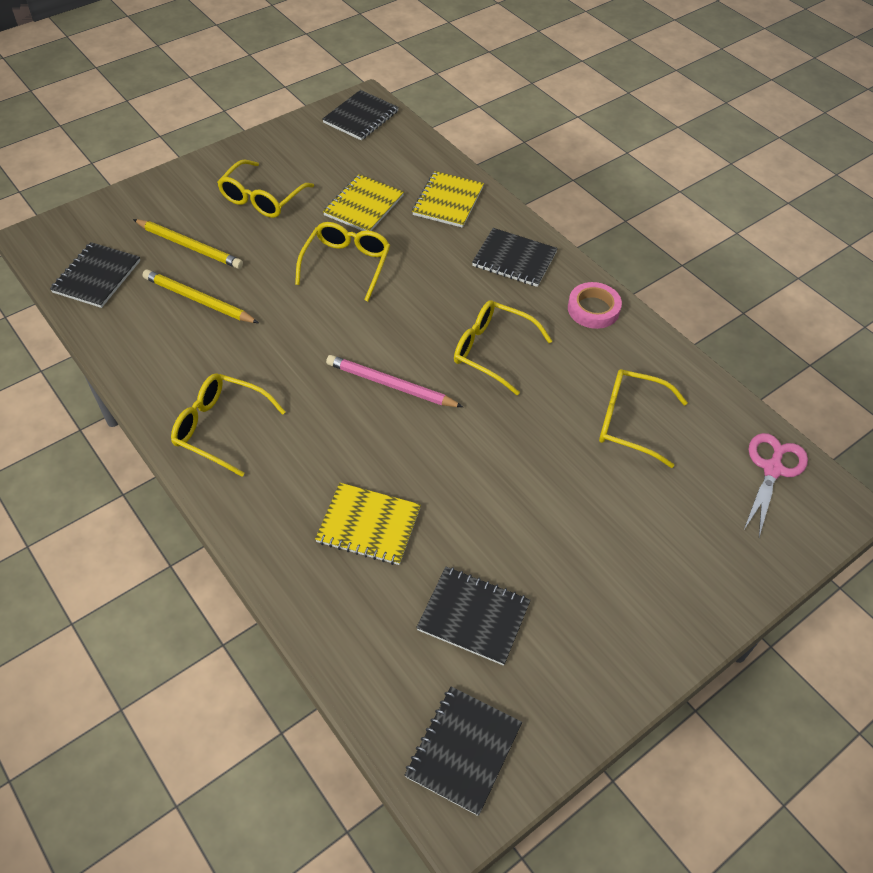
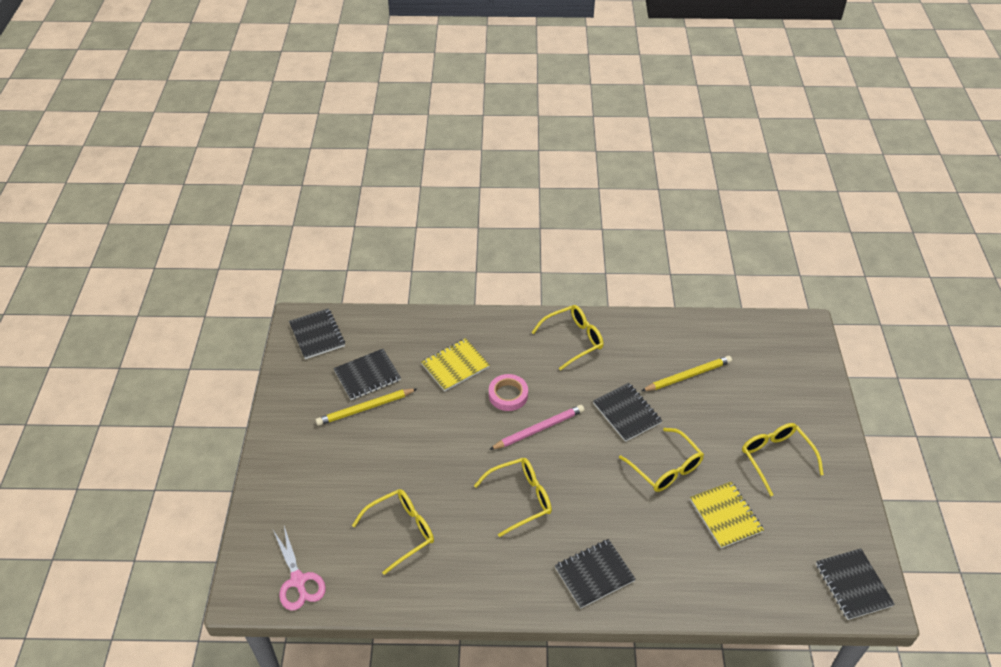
camera: 130 degrees right, 5 degrees down
(96, 276) = (747, 339): black notebook -> black notebook (627, 413)
(189, 246) = (747, 394): yellow pencil -> yellow pencil (365, 408)
(448, 201) = (693, 575): yellow notebook -> none
(593, 309) = (505, 587): pink tape -> pink tape (508, 395)

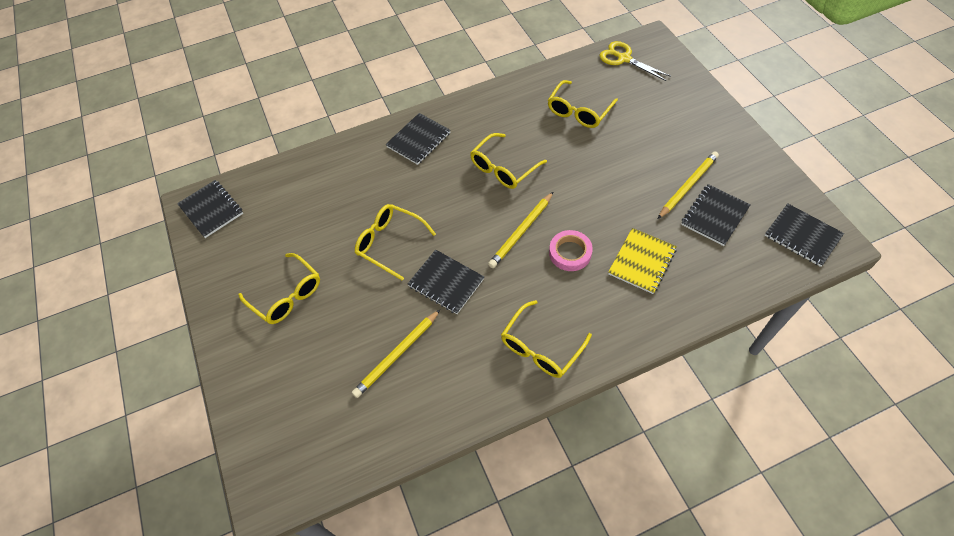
camera: 160 degrees right, 10 degrees up
(298, 581) = (624, 58): pink scissors -> yellow scissors
(539, 429) = (521, 231): pink pencil -> yellow pencil
(725, 515) = (325, 223): yellow notebook -> none

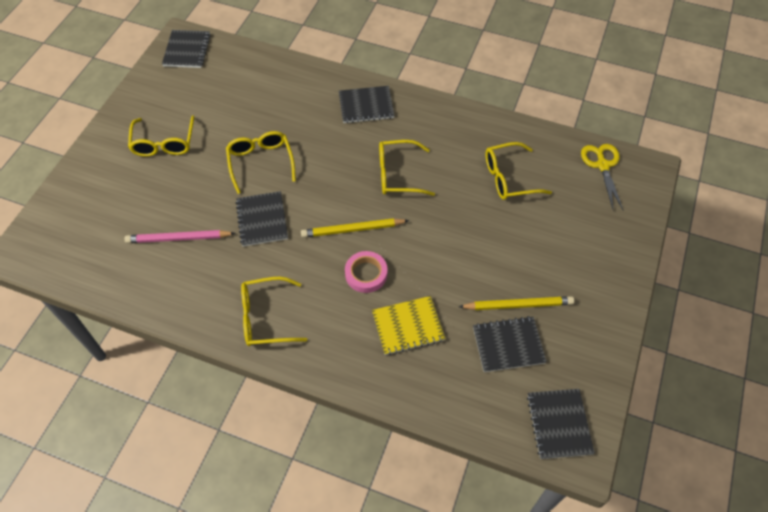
camera: 40 degrees right, 0 degrees up
(397, 354) = (178, 238): yellow pencil -> pink pencil

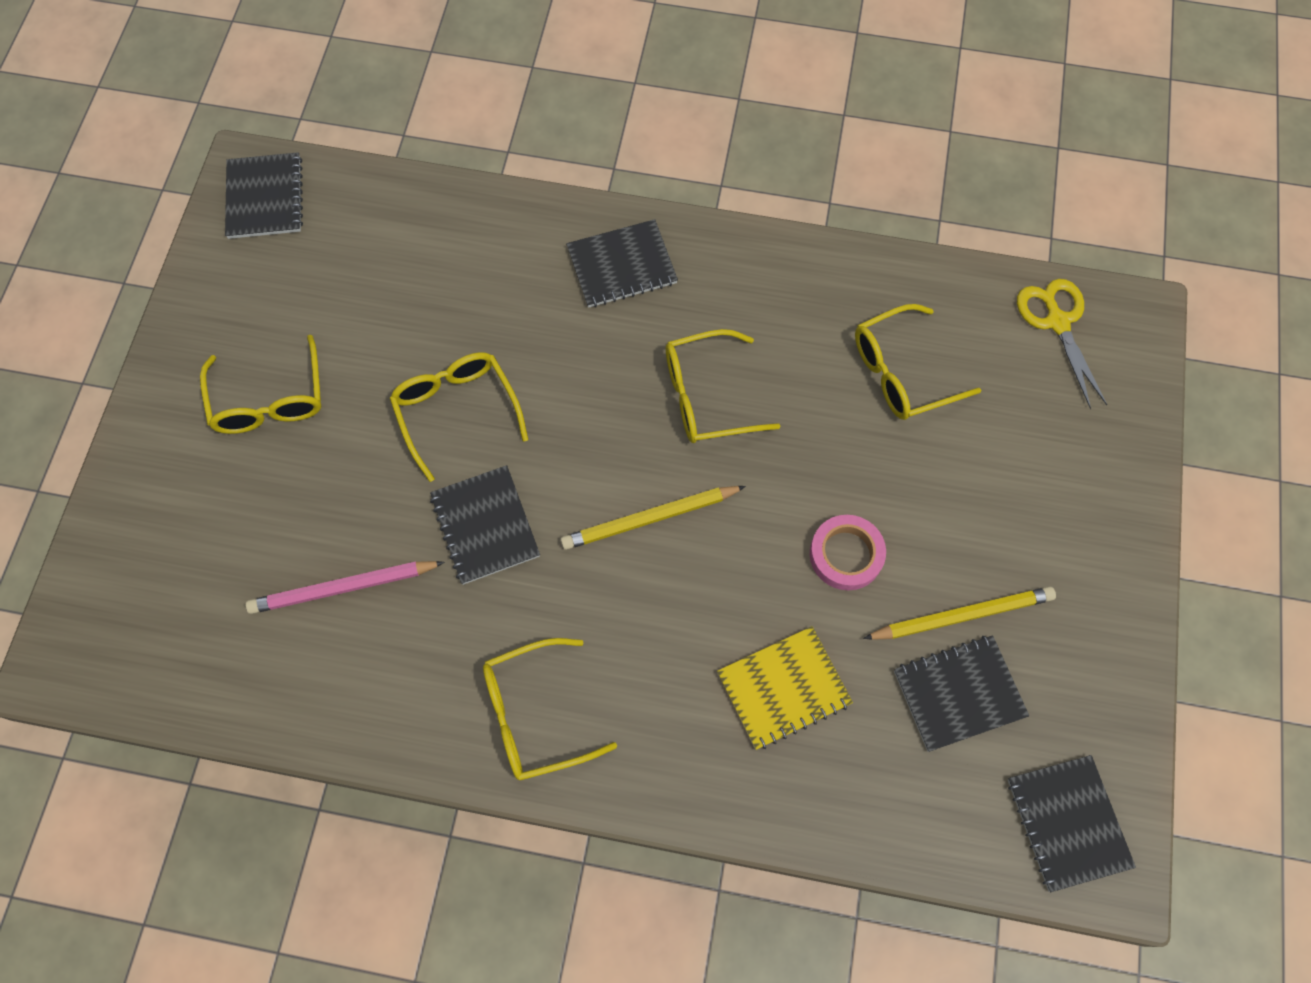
camera: 10 degrees left, 10 degrees up
(366, 274) = (691, 601): pink tape -> pink tape (846, 555)

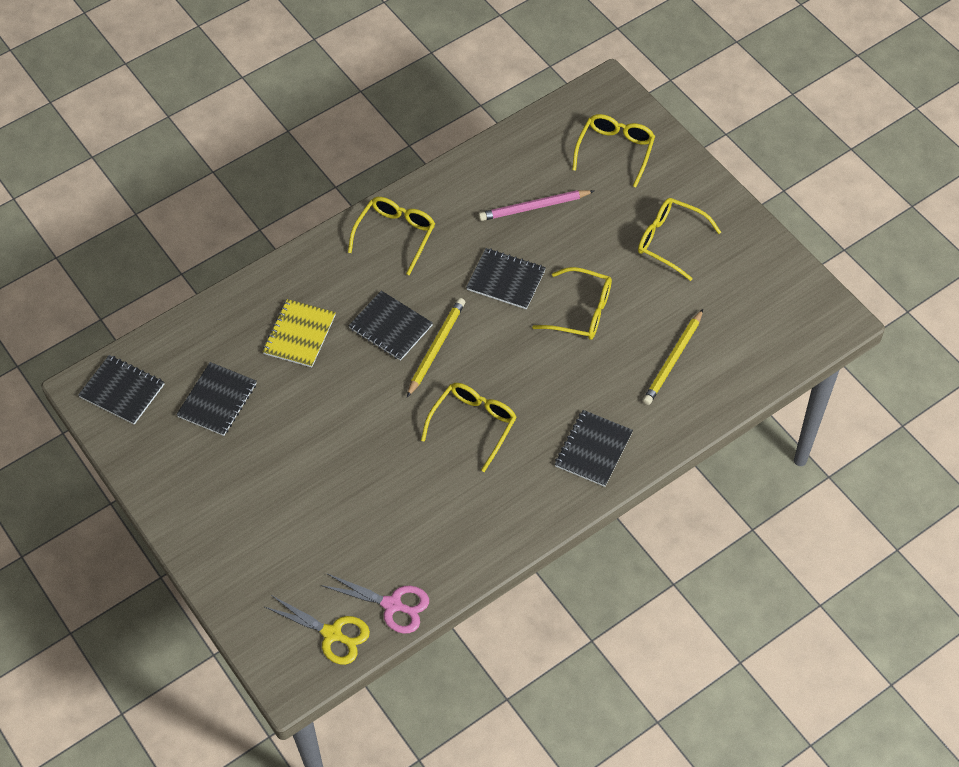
camera: 135 degrees right, 10 degrees down
(265, 198) = (809, 317): black notebook -> black notebook (390, 327)
(343, 588) = (534, 207): pink pencil -> pink pencil turned 135 degrees counterclockwise
(846, 555) = (327, 413): pink tape -> none
(901, 373) = (389, 526): yellow glasses -> yellow glasses (615, 151)
(961, 616) = (246, 434): yellow pencil -> yellow pencil (673, 359)
(972, 298) = (392, 605): none -> pink scissors

